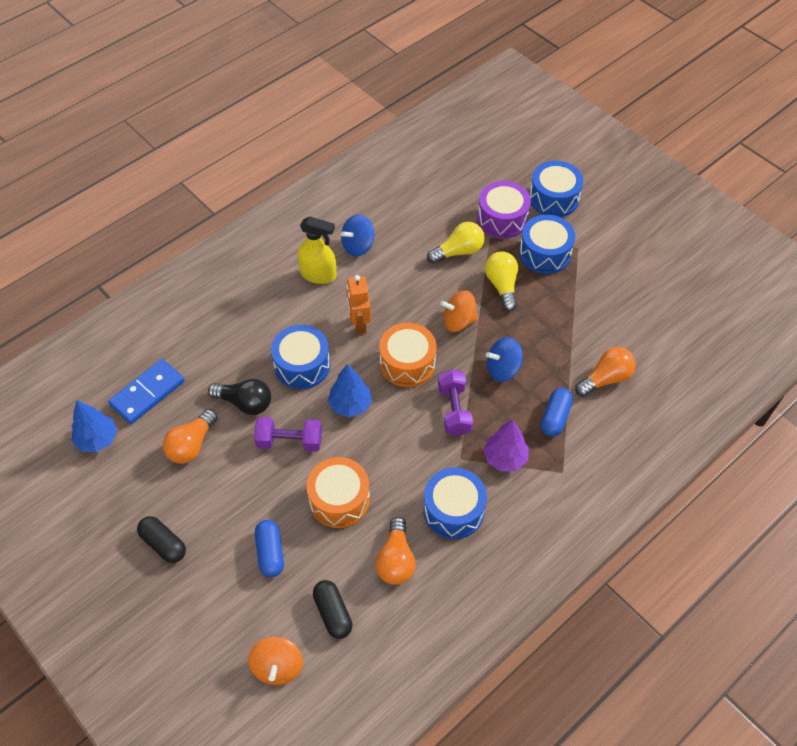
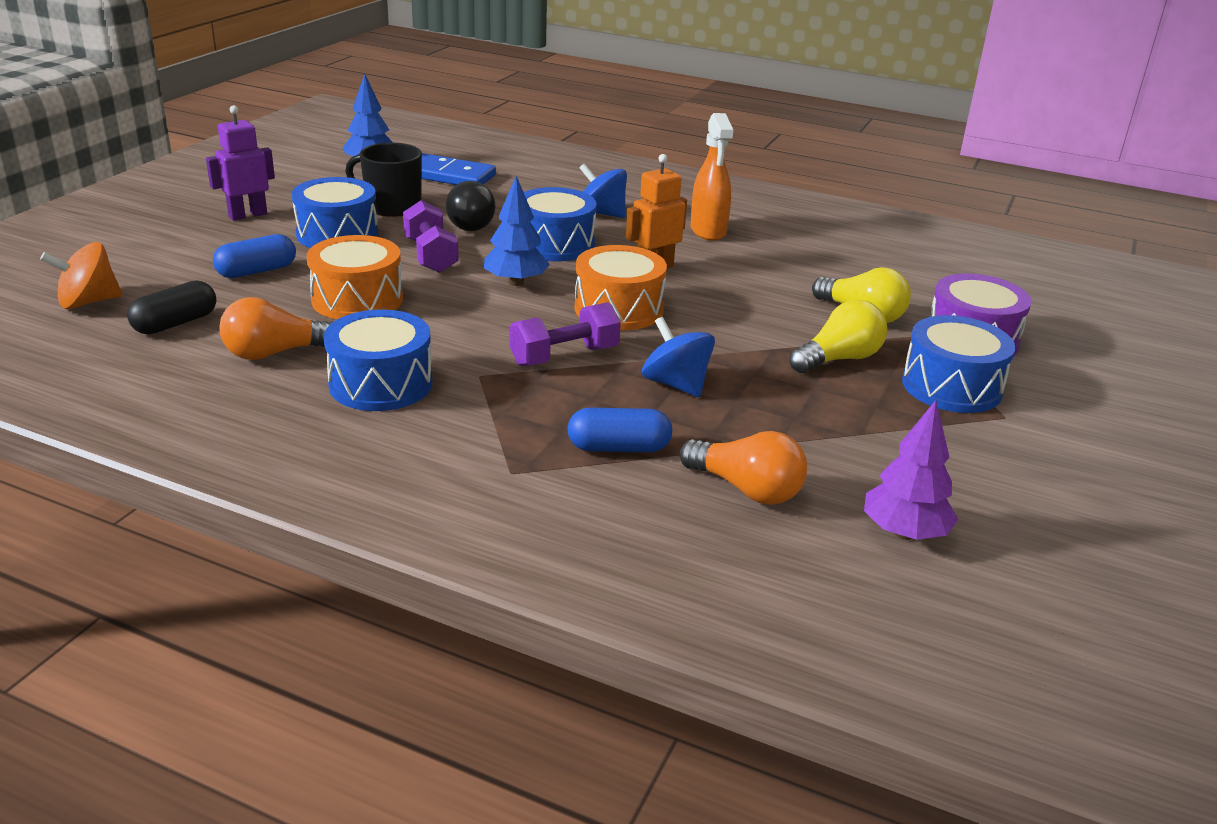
camera: 65 degrees right, 25 degrees down
(163, 544) = (247, 215): black capsule -> purple robot
(191, 445) = (391, 206): orange light bulb -> black mug
(318, 275) = (708, 231): yellow spray bottle -> orange spray bottle
(358, 246) = (784, 246): blue spinning top -> blue spinning top (601, 213)
(458, 321) = (731, 334): orange spinning top -> none
(505, 458) = (504, 412): purple tree -> purple tree (904, 533)
(554, 198) = (1079, 377): blue drum -> blue drum (337, 234)

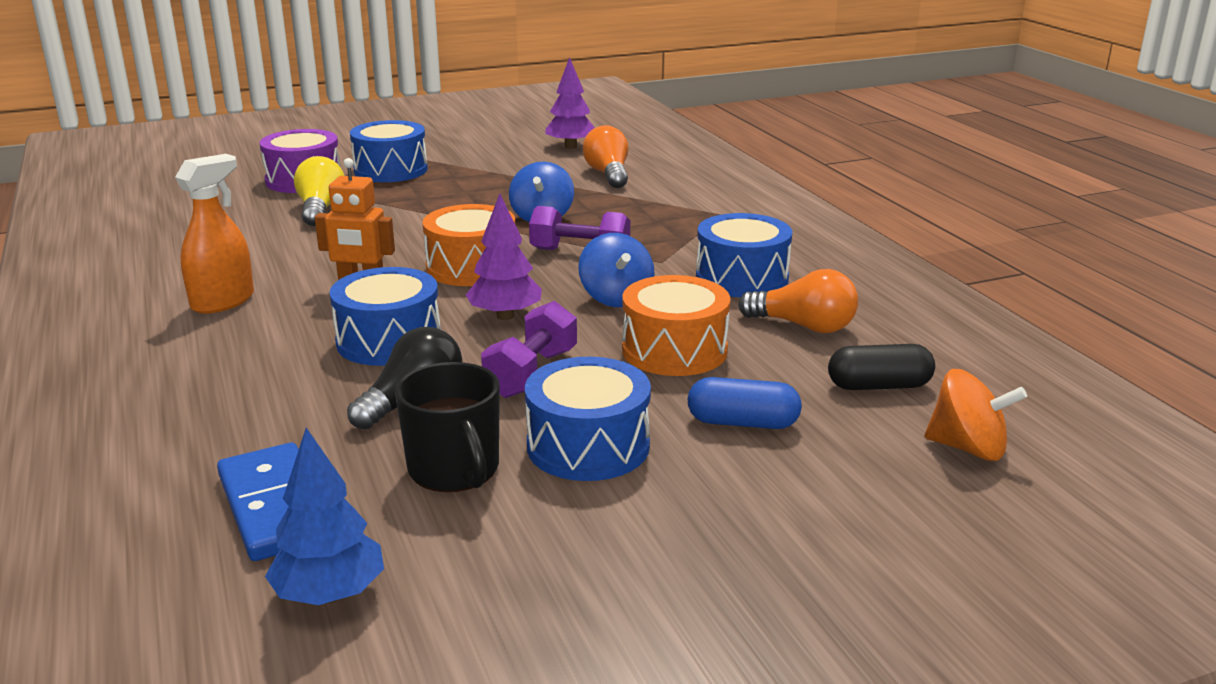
camera: 135 degrees left, 5 degrees down
(247, 215) = (665, 536): purple robot -> none
(515, 282) = (505, 316): blue tree -> purple tree
(601, 213) = (257, 359): blue spinning top -> blue spinning top (616, 298)
(619, 447) = (641, 204): blue capsule -> none
(838, 359) = (411, 197): yellow light bulb -> none

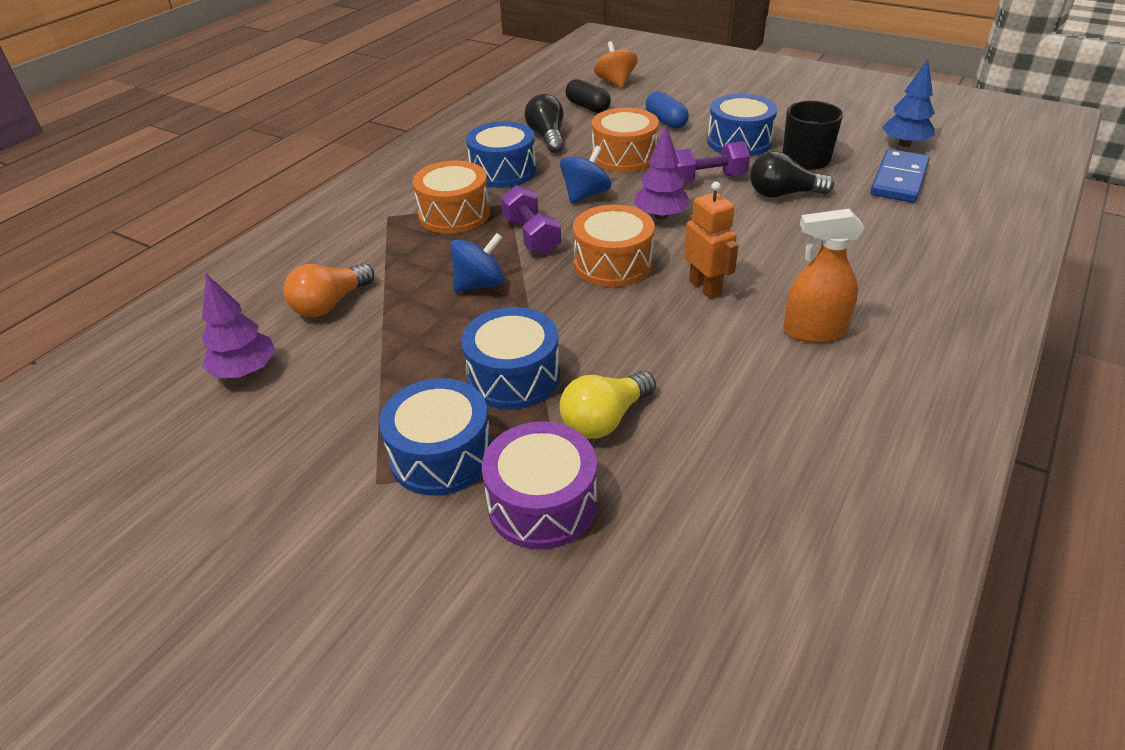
camera: 125 degrees left, 15 degrees up
(389, 341) = (747, 235): blue drum -> blue drum (513, 376)
(679, 236) = (454, 214): none -> orange drum
(803, 326) = (547, 137): orange light bulb -> black light bulb

